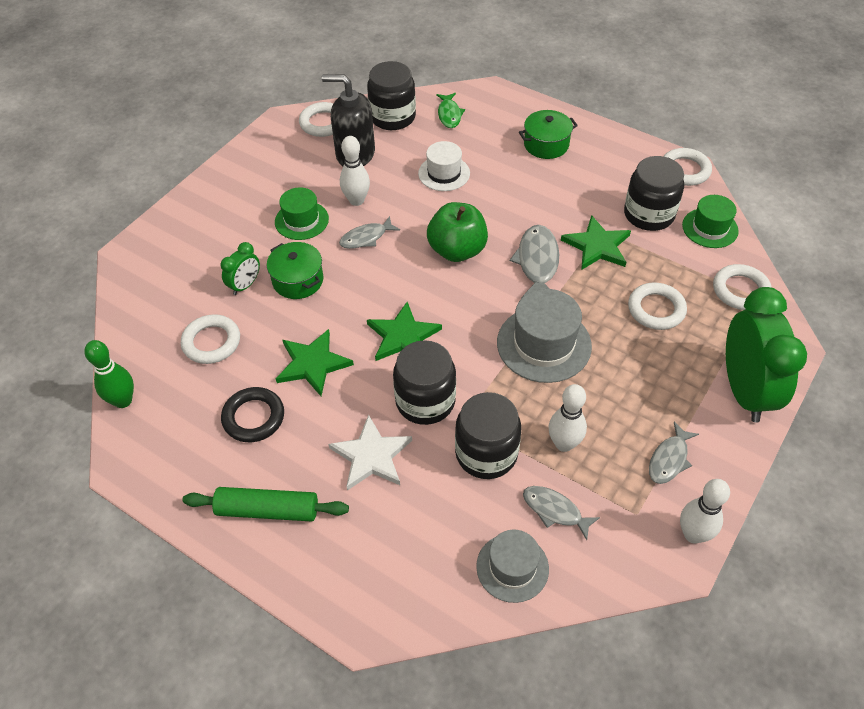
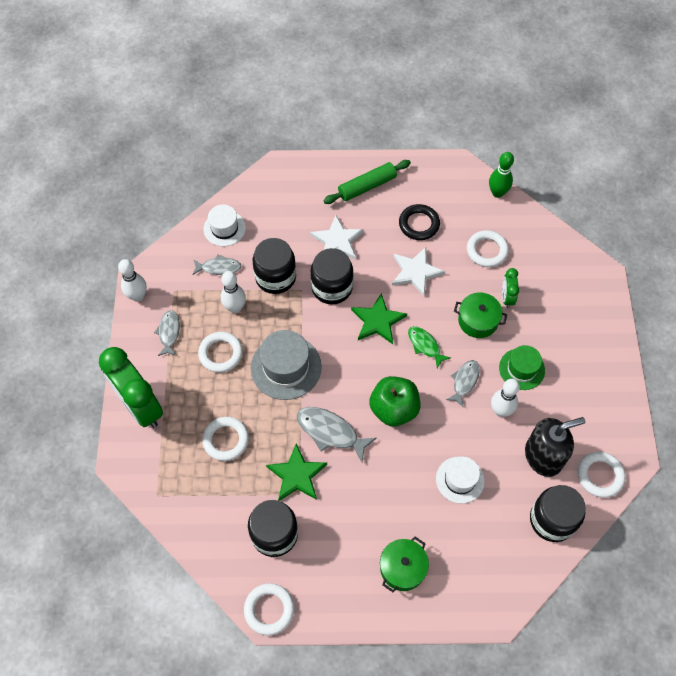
camera: 145 degrees right, 10 degrees up
(312, 364) = (416, 272): green star -> white star
(449, 114) = (509, 554): green fish -> green fish (425, 345)
(512, 567) = (224, 228): grey hat -> white hat
(537, 263) = (330, 432): grey fish -> grey fish turned 150 degrees clockwise
(710, 228) = (220, 548): green hat -> none
(740, 290) = (172, 494): white ring -> white ring (220, 353)

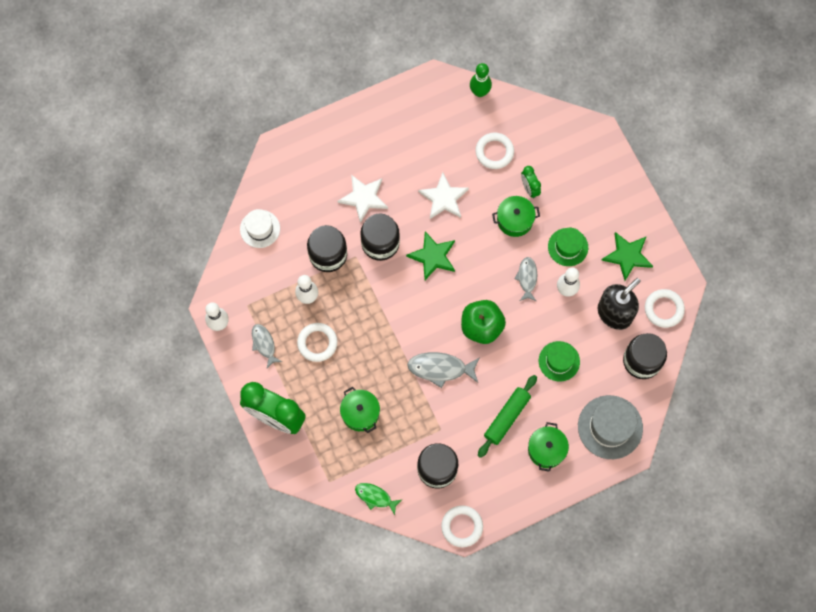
camera: 25 degrees left, 10 degrees up
(219, 267) = (274, 267): grey fish -> none
(226, 440) = (360, 413): white ring -> green pot
(286, 367) = (377, 330): grey hat -> grey hat (610, 427)
(297, 475) = (431, 415): green star -> green star (627, 256)
(367, 186) = (364, 134): green rolling pin -> green rolling pin (506, 417)
(419, 224) = (426, 152): black ring -> none
(425, 345) = (481, 261): green fish -> green fish (375, 497)
(460, 480) = (559, 361): white hat -> green hat

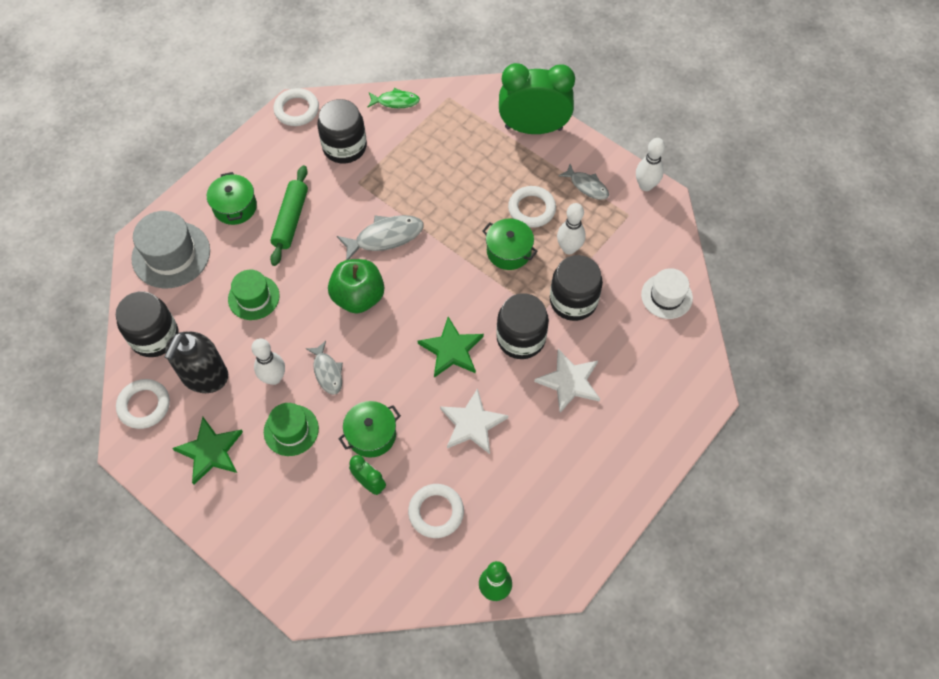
camera: 155 degrees right, 10 degrees down
(360, 413) = (449, 164): green pot -> green pot (509, 251)

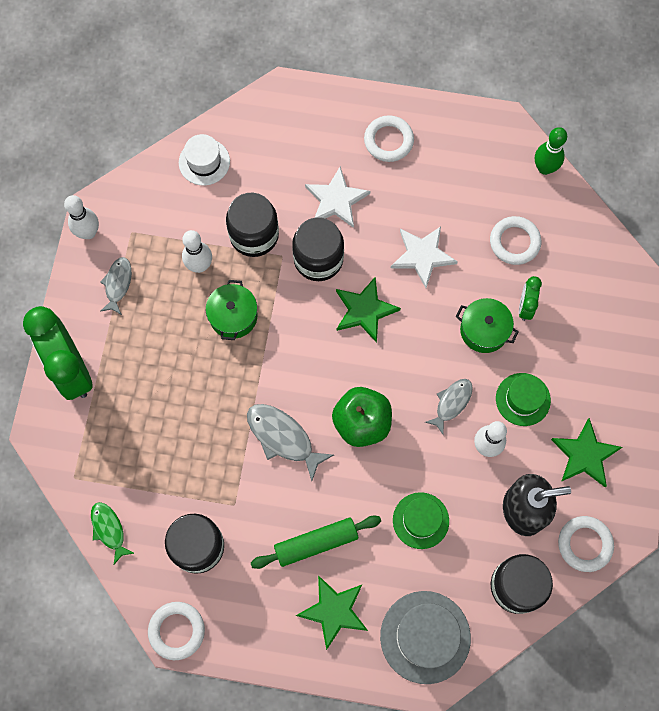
camera: 120 degrees left, 10 degrees up
(235, 207) = (334, 611): green pot -> green star
(531, 209) = (173, 320): white ring -> white ring (388, 141)

